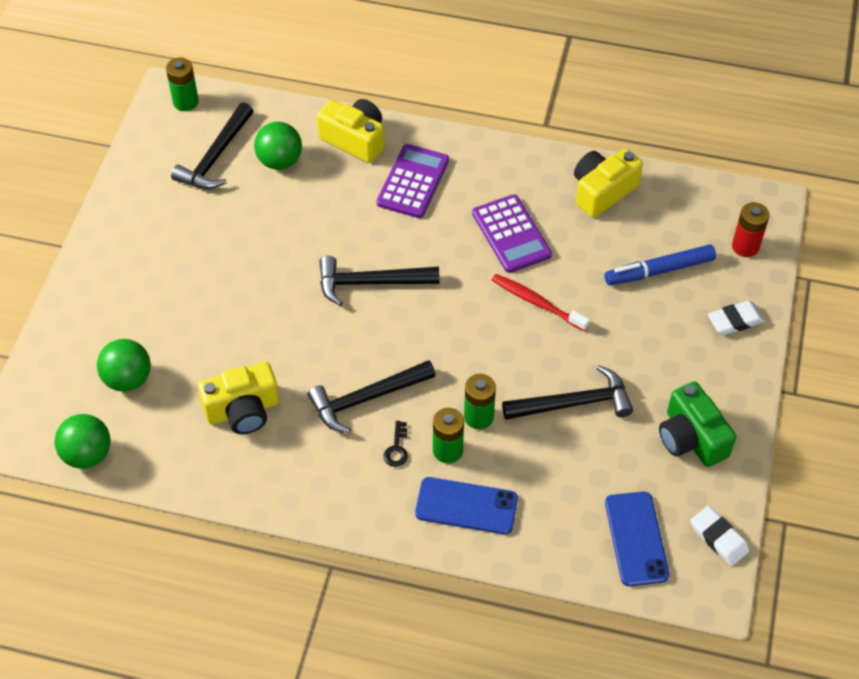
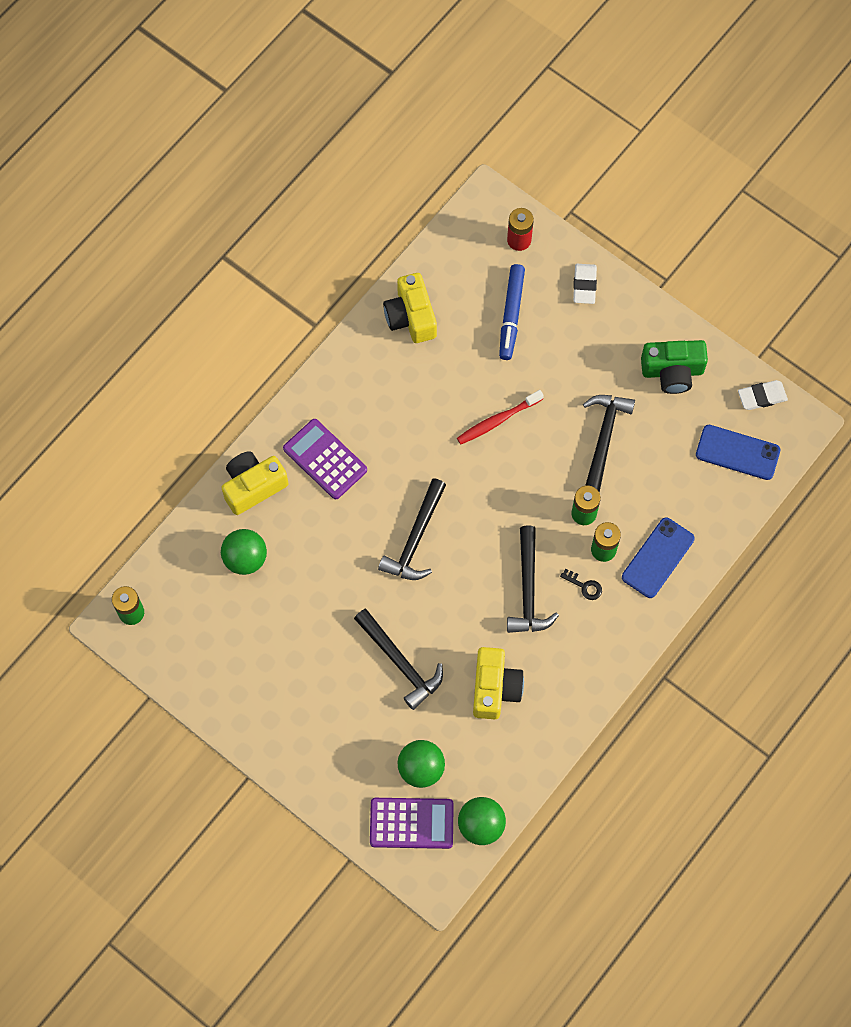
camera: 65 degrees left, 15 degrees up
(215, 157) = (212, 611): black hammer -> black hammer (400, 663)
(511, 234) = (420, 407): purple calculator -> purple calculator (411, 823)

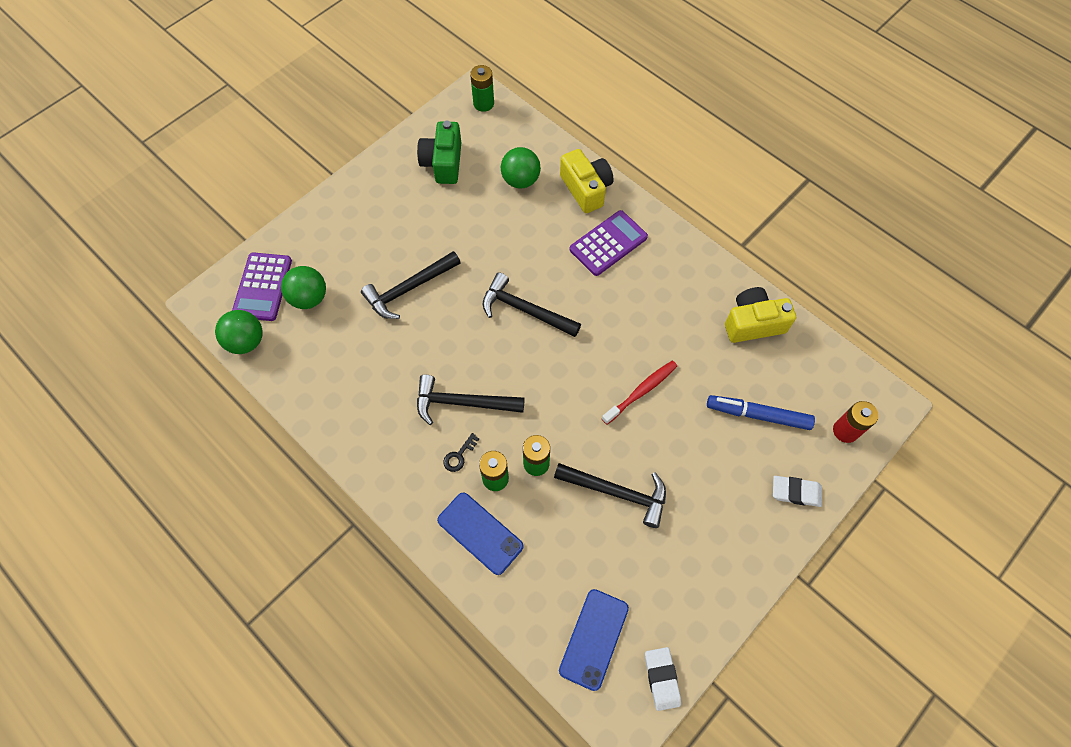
camera: 95 degrees right, 5 degrees down
(494, 688) = (370, 364): yellow camera -> none
(497, 420) = (641, 391): red toothbrush -> red toothbrush turned 75 degrees clockwise
(672, 371) = (694, 576): green camera -> green camera (443, 163)

